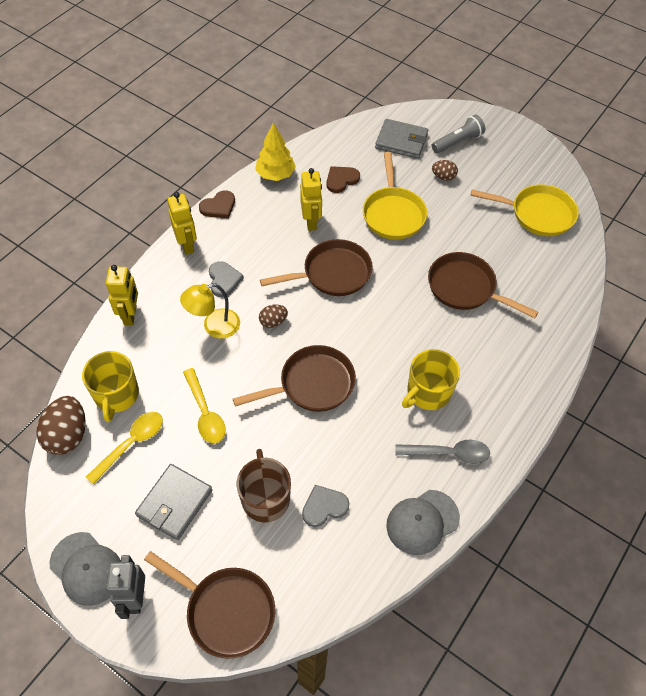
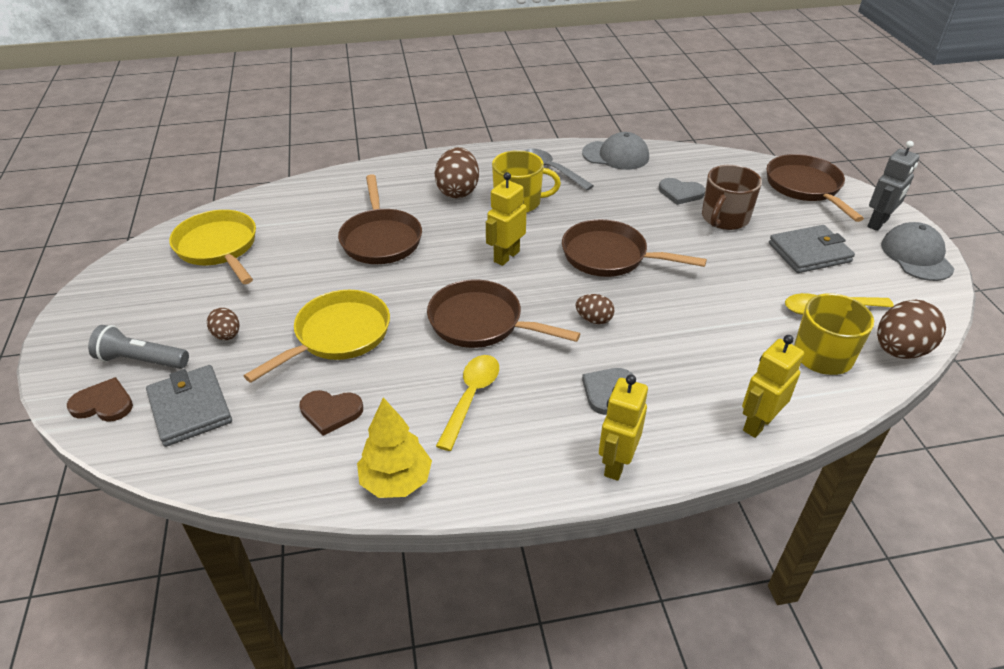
camera: 135 degrees left, 15 degrees down
(205, 412) = (733, 292): yellow spoon -> yellow spoon (471, 398)
(214, 326) = (662, 352): yellow lamp -> none
(218, 206) = (523, 489): brown heart -> brown heart (103, 404)
(311, 222) = (433, 387): yellow robot -> yellow robot (506, 256)
(481, 369) = (458, 191): none -> brown egg

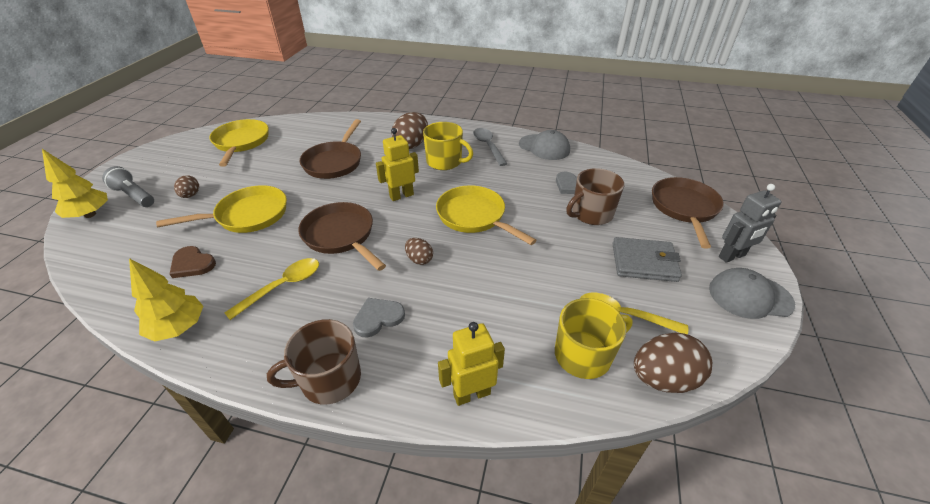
camera: 25 degrees right, 0 degrees up
(103, 404) = (90, 214): brown heart -> yellow tree
(190, 408) = (125, 233): grey wallet -> none
(610, 256) = (474, 217): brown pan -> yellow pan
(616, 464) = (329, 379): yellow robot -> brown mug
(916, 256) = (750, 296): grey cap -> grey cap turned 105 degrees counterclockwise

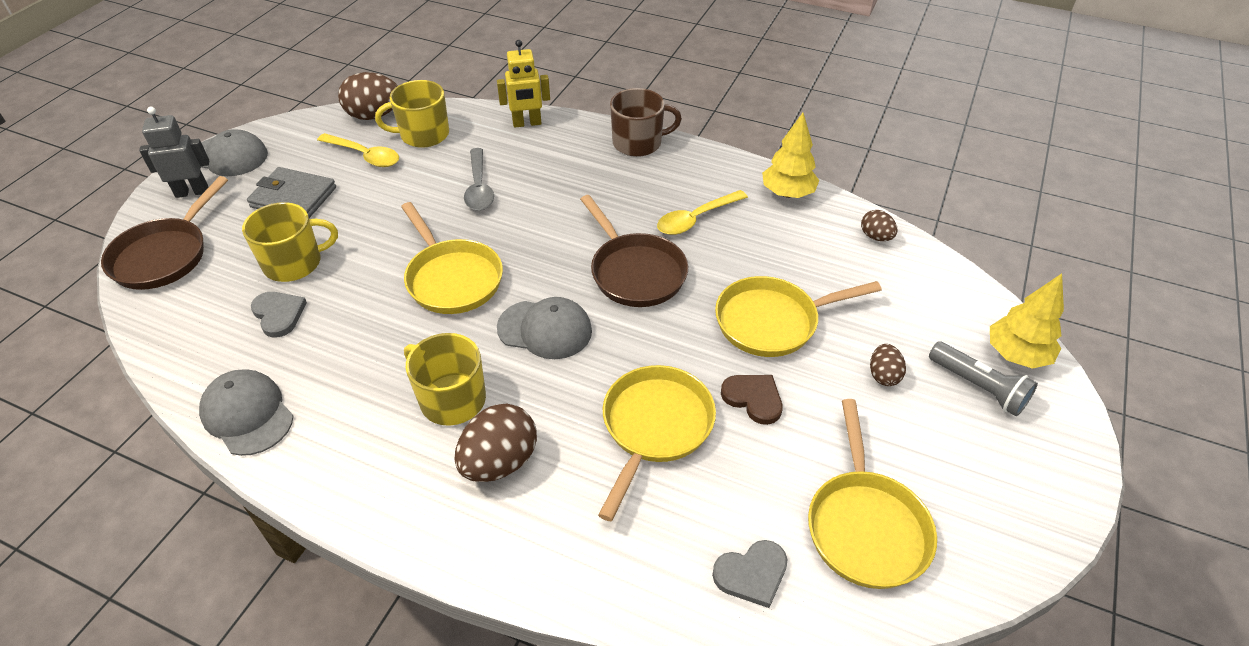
camera: 170 degrees left, 5 degrees up
(192, 264) = (812, 257): brown heart -> brown heart (753, 398)
(334, 162) = (655, 427): brown pan -> yellow pan
(378, 318) = (595, 179): grey heart -> grey heart (751, 574)
(401, 196) = (545, 329): yellow robot -> grey cap
(419, 259) = (541, 230): brown egg -> brown egg (875, 237)
(488, 146) = (351, 433): grey spoon -> grey spoon (479, 187)
(591, 214) = (294, 263): brown mug -> yellow mug

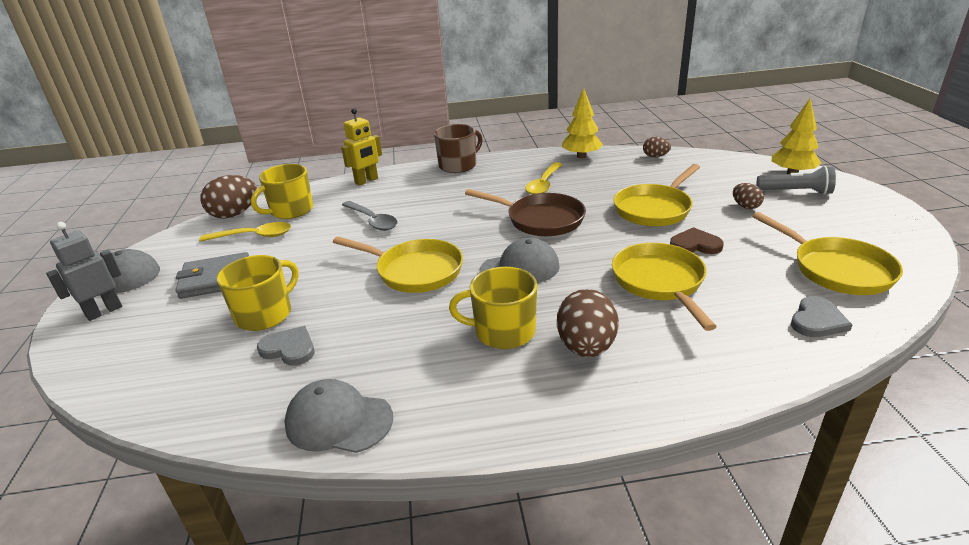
camera: 30 degrees left, 15 degrees down
(164, 255) = (121, 360): brown pan -> none

